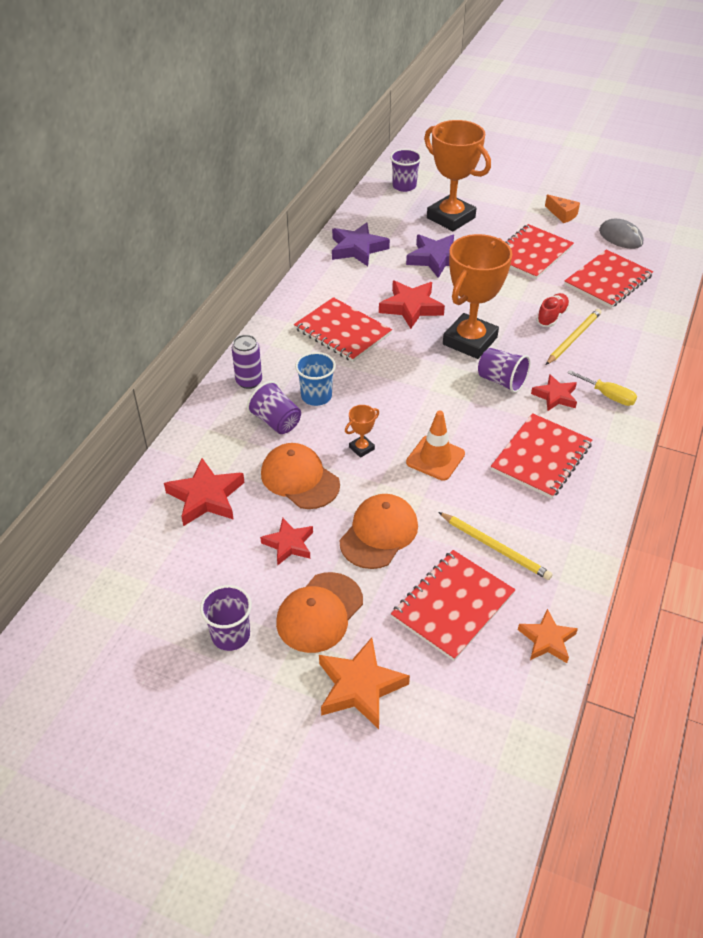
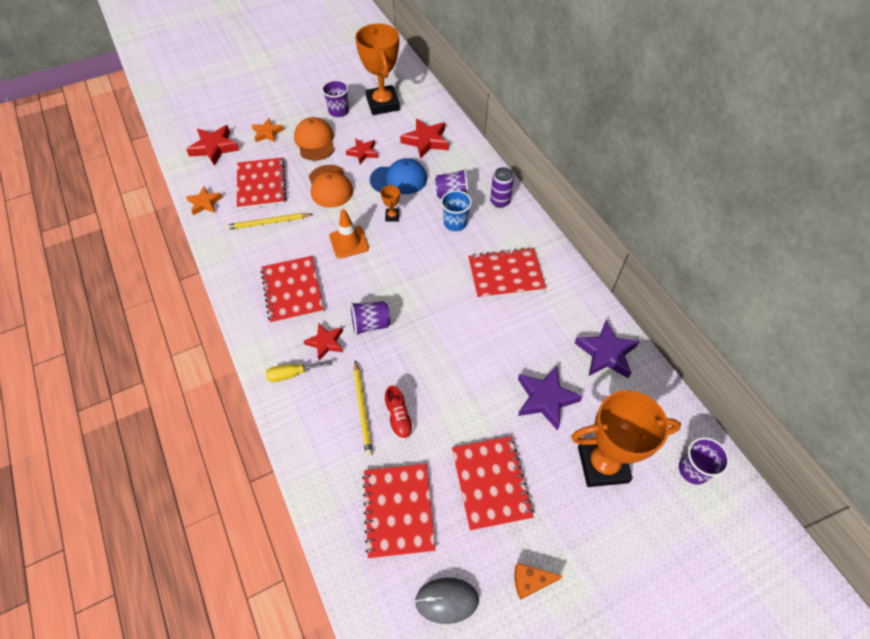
camera: 130 degrees right, 10 degrees up
(300, 479) = (399, 179): orange cap -> blue cap
(359, 687) = (267, 133): orange star -> orange star, size x0.65
(411, 307) = (496, 333): red star -> red star (214, 148)
(470, 341) = (425, 339): orange trophy -> orange trophy (383, 104)

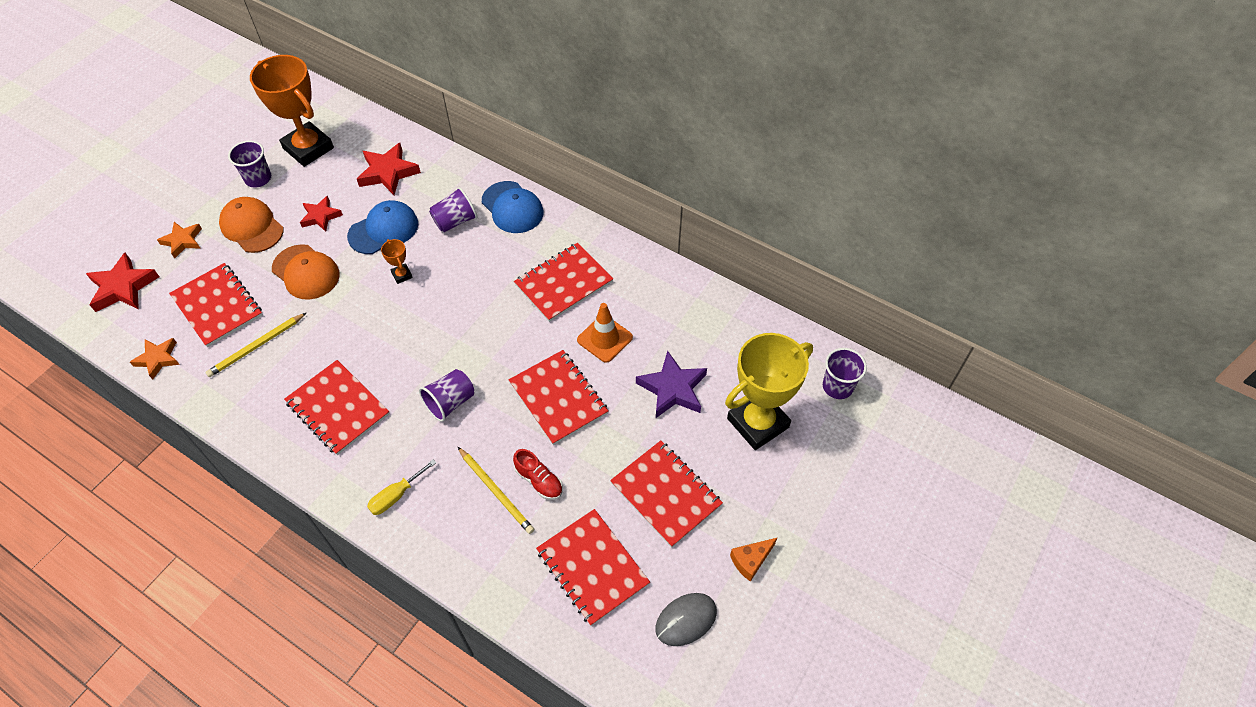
camera: 30 degrees left, 0 degrees up
(325, 343) = (412, 445): red star -> none
(349, 242) = (369, 325): orange traffic cone -> orange traffic cone (604, 339)
(450, 361) = (558, 398): none -> red notebook
(455, 223) = (477, 252): blue cup -> none
(500, 201) = (512, 207): purple can -> blue cap
(602, 464) = (757, 423): orange trophy -> yellow trophy
(606, 353) = (705, 317): purple star -> none

